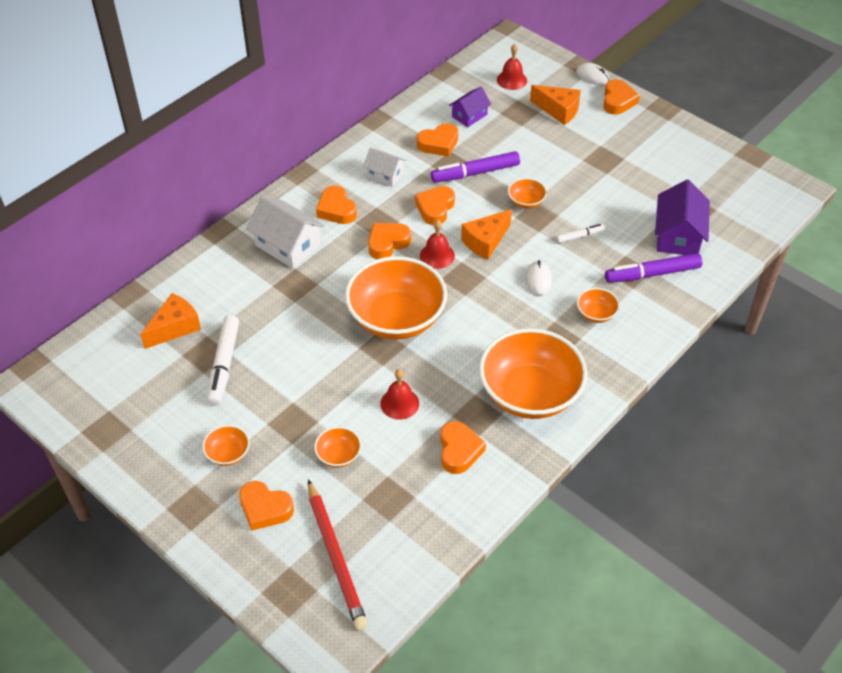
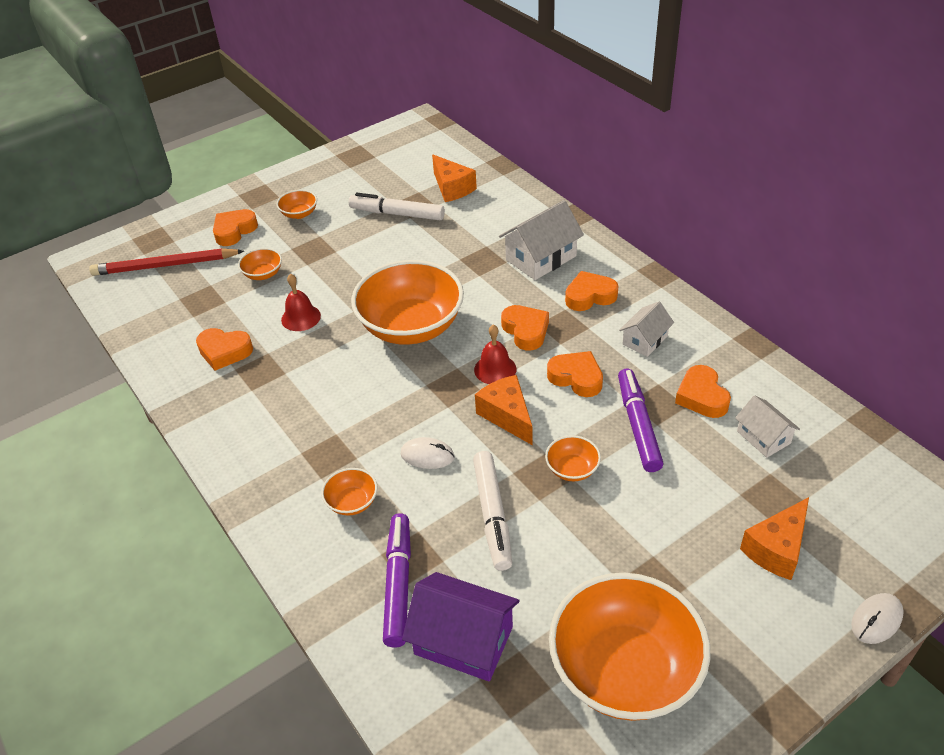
camera: 105 degrees right, 5 degrees down
(469, 115) = (763, 437): purple house -> white house
(511, 80) = (855, 502): red bell -> none
(530, 394) = (264, 417): orange bowl -> orange bowl (624, 669)
(579, 236) = (493, 515): white marker -> white marker, size x1.90
(618, 101) = (805, 643): orange heart -> none

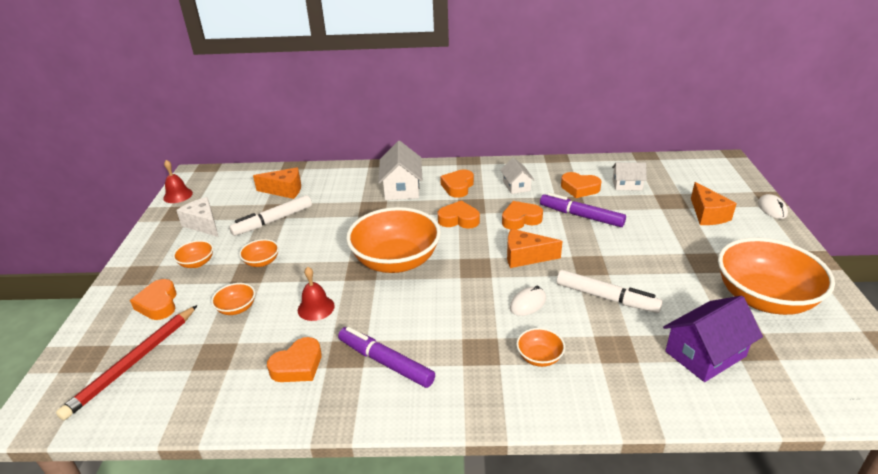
camera: 55 degrees left, 10 degrees down
(353, 180) = (203, 224): none -> white cheese
(398, 584) = (636, 365): purple marker -> purple marker (385, 362)
(495, 369) = (479, 244): red bell -> red bell (178, 195)
(572, 469) = (594, 252): orange bowl -> orange bowl (262, 262)

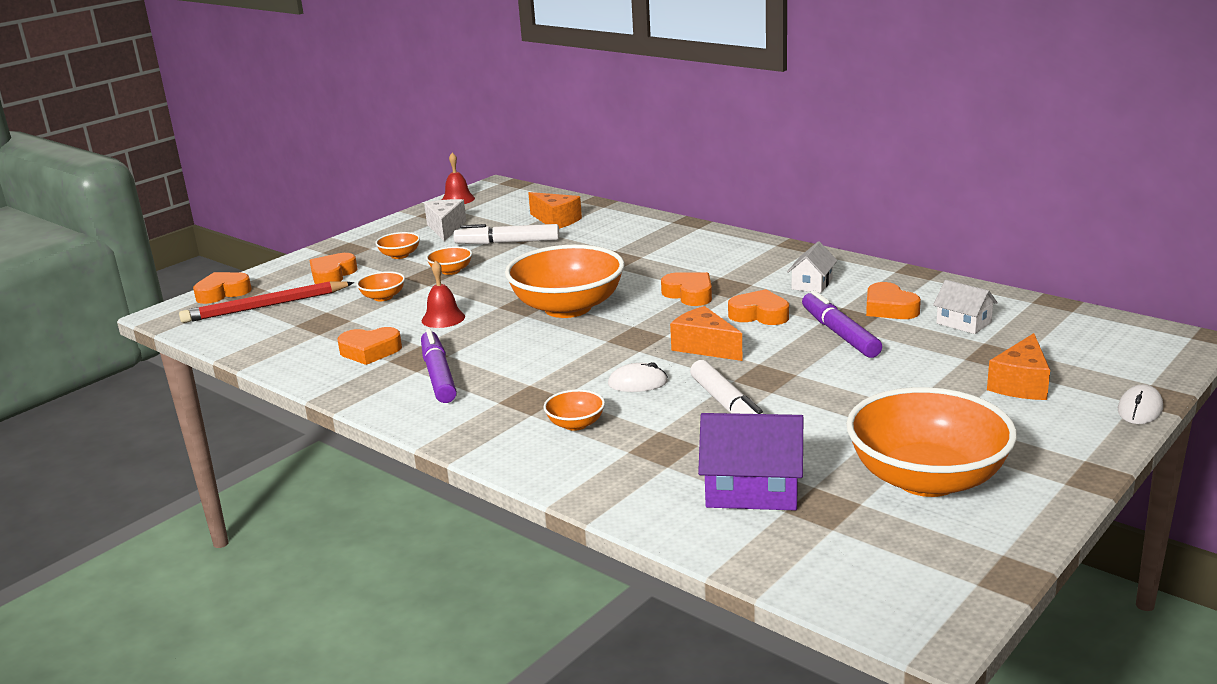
camera: 40 degrees right, 10 degrees down
(401, 188) = (675, 250): white house -> none
(458, 187) = (740, 266): orange heart -> orange heart (223, 293)

